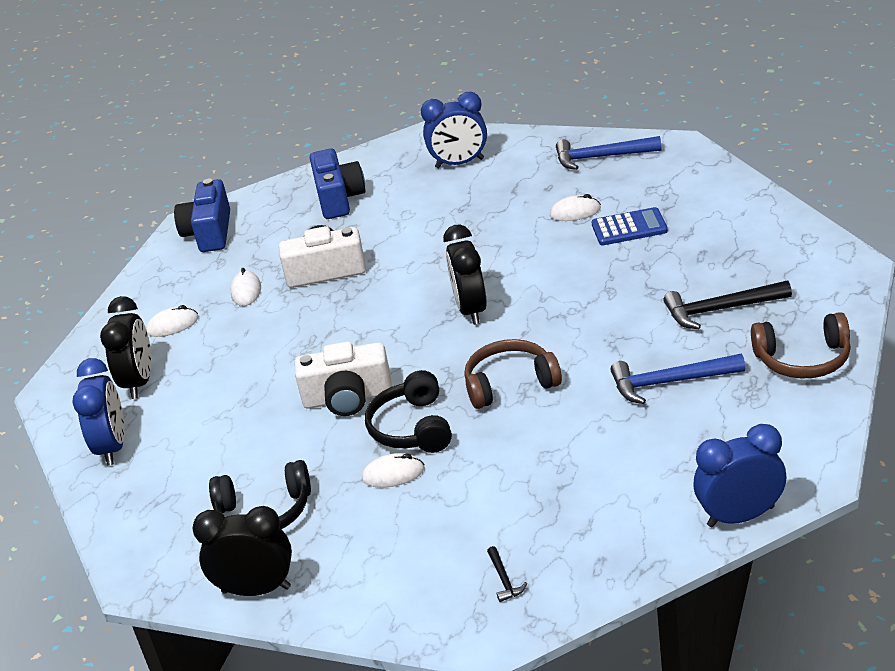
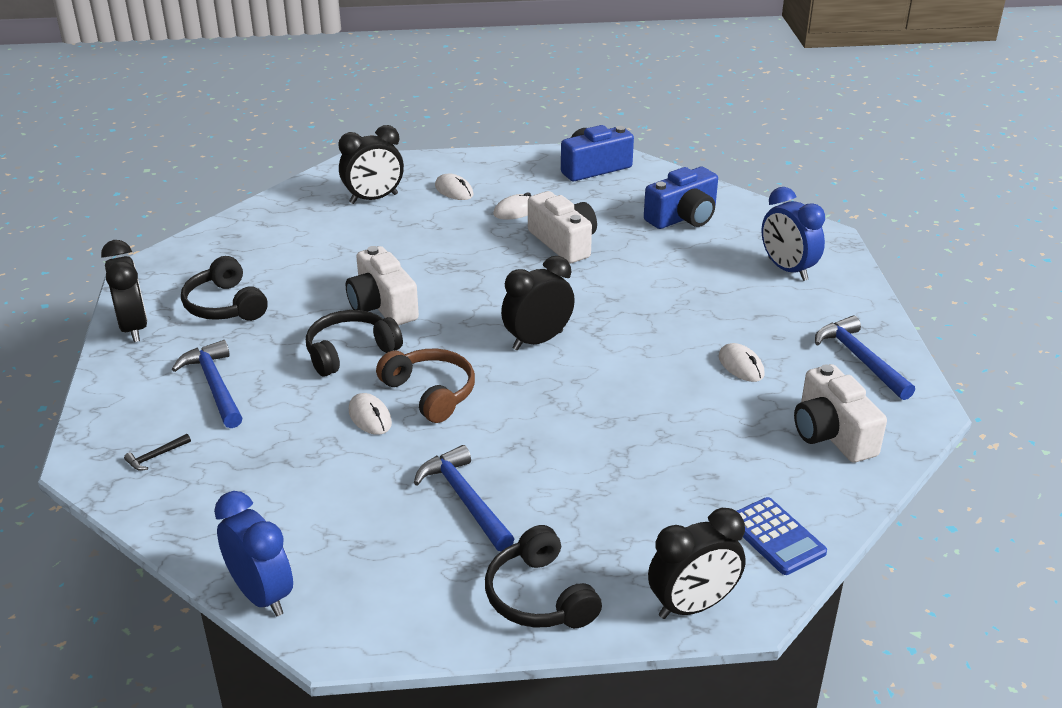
camera: 60 degrees right, 0 degrees up
(113, 447) = (290, 212): blue clock -> none
(393, 474) = (285, 358): white mouse -> white mouse (370, 417)
(409, 529) = (215, 385): none -> blue hammer
(629, 228) = (731, 410): blue calculator -> blue calculator (775, 537)
(682, 189) = (832, 434): none -> white camera
(720, 310) = (608, 511): black hammer -> none
(803, 359) = (540, 596): brown headphones -> black headphones
(841, 288) = (692, 606): none -> black clock

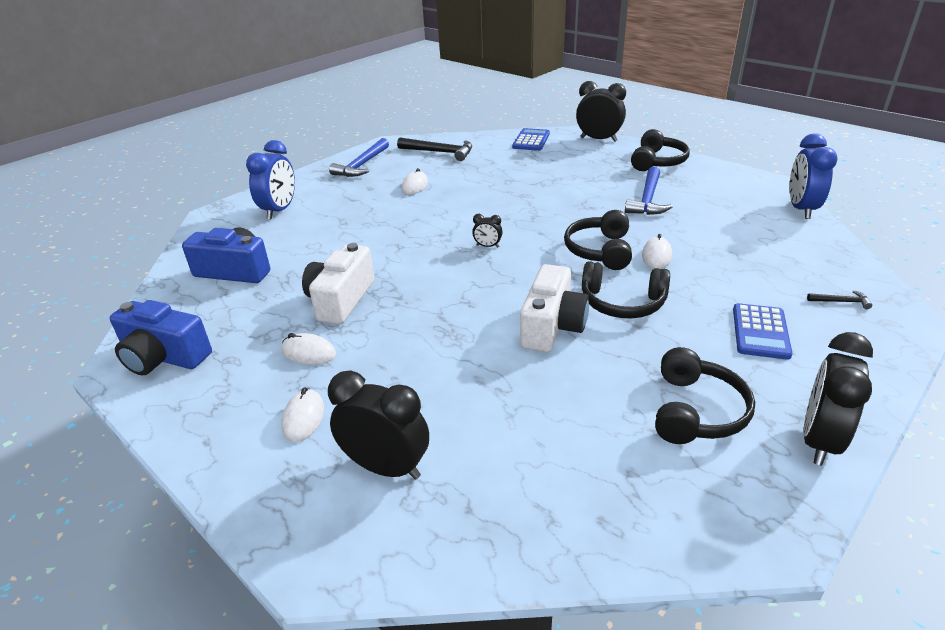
camera: 130 degrees left, 0 degrees up
(215, 385) = (760, 332): blue hammer -> blue calculator
(430, 393) = (600, 250): brown headphones -> black headphones
(537, 340) = (487, 246): black clock -> black clock, size x0.47
(832, 434) = (440, 152): white camera -> black hammer

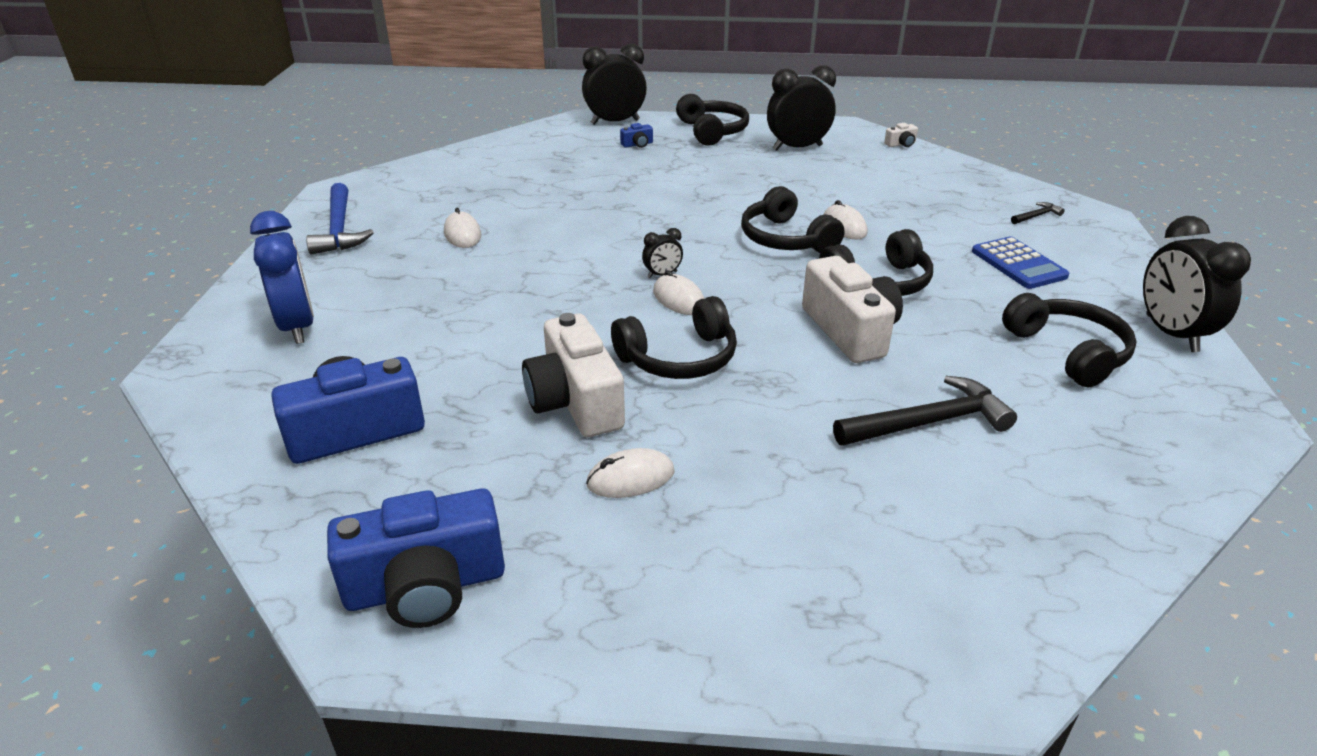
camera: 40 degrees left, 0 degrees up
(303, 418) = (740, 550): white mouse -> white mouse (679, 299)
(386, 467) = (904, 546): black clock -> black clock (797, 148)
(425, 299) = (679, 358): none -> black headphones
(440, 152) = (434, 184): black hammer -> black hammer (928, 422)
(531, 140) = (536, 141): blue calculator -> none
(592, 158) = (637, 144): none -> blue camera
(647, 199) = (757, 173): blue hammer -> none
(801, 209) = (901, 144): blue clock -> white camera

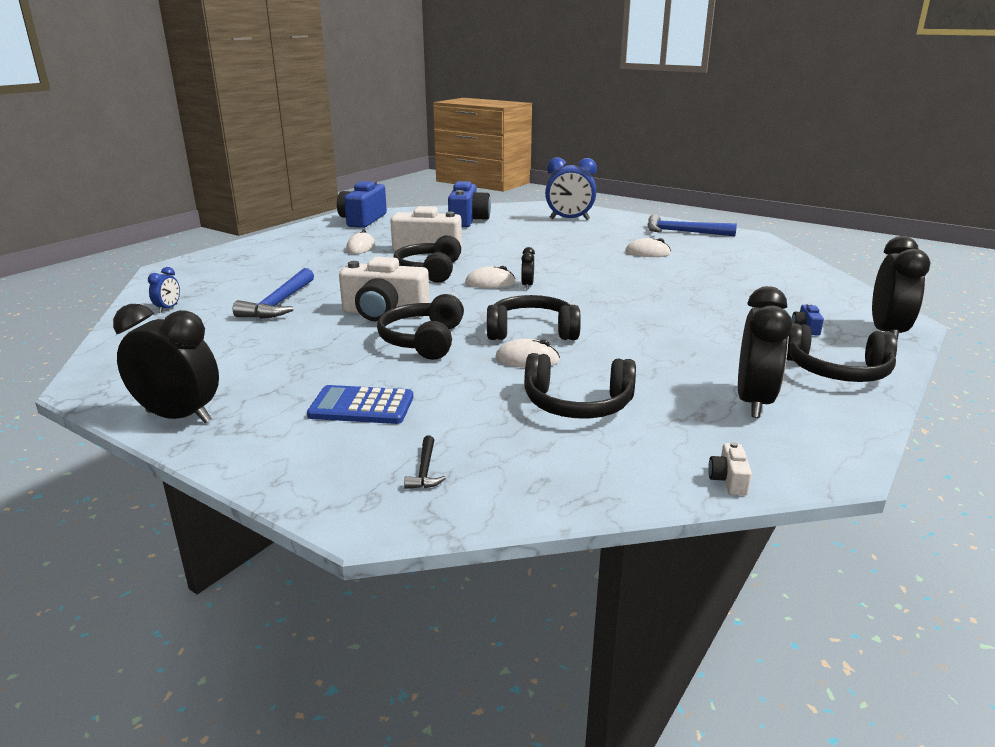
camera: 120 degrees right, 10 degrees down
(928, 422) = (279, 303): black hammer -> blue hammer
(1067, 352) = (245, 365): black headphones -> black headphones (577, 404)
(1079, 517) = (168, 308): none -> blue clock

